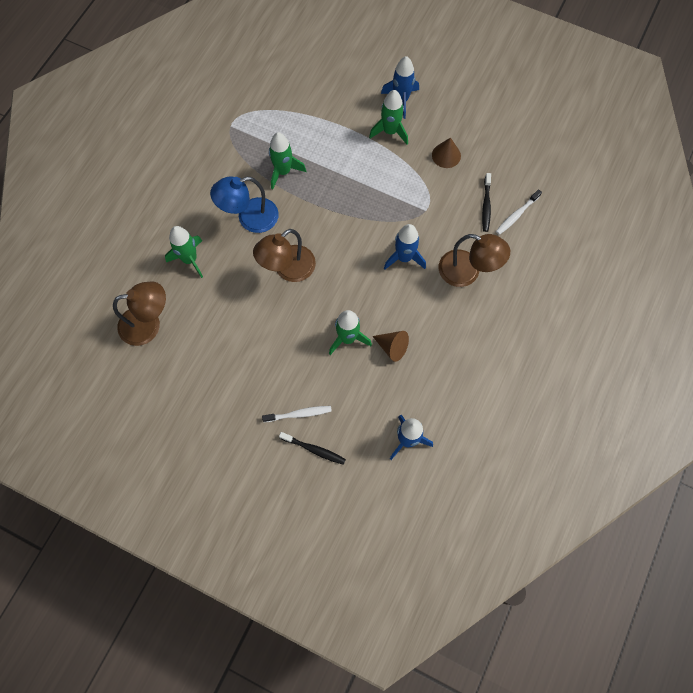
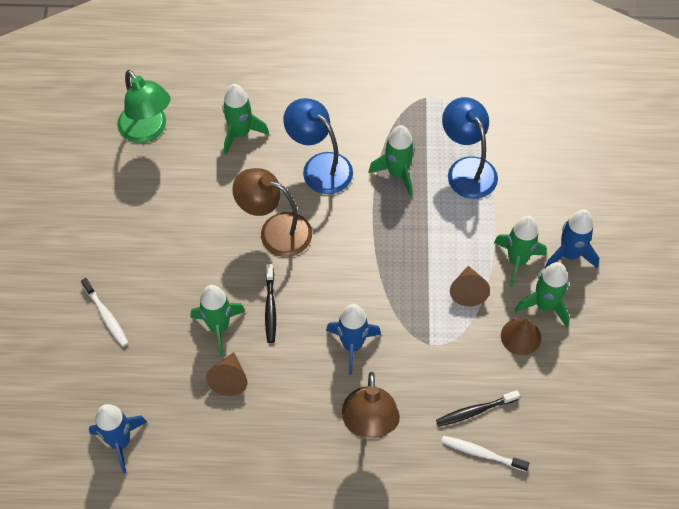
camera: 65 degrees right, 10 degrees down
(148, 324) = (148, 131): brown lamp -> green lamp
(304, 128) = (467, 169): none -> blue lamp
(314, 449) = (71, 348): black toothbrush -> black toothbrush (270, 307)
(398, 170) = (468, 291): none -> brown cone
(431, 131) = (544, 305): none -> green rocket

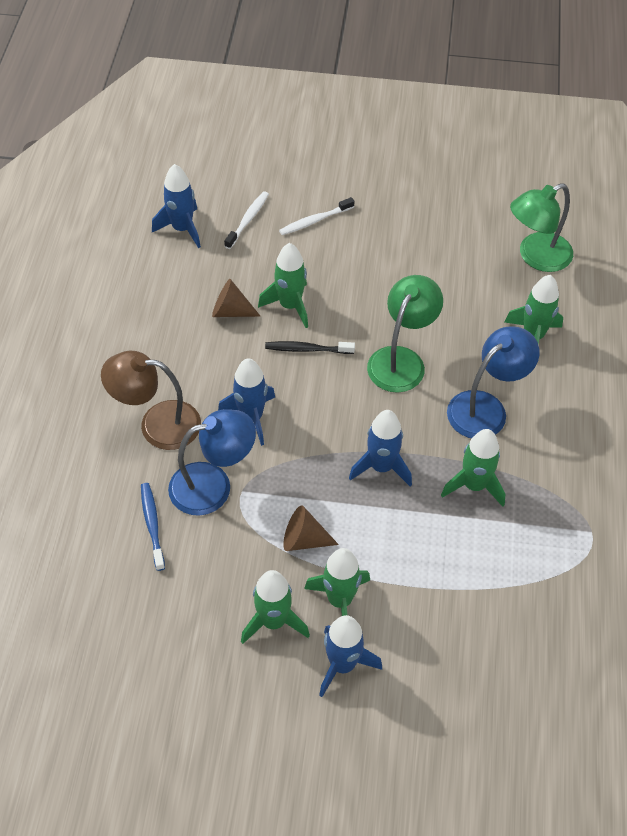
camera: 95 degrees right, 5 degrees down
(275, 231) = (401, 360): brown lamp -> green lamp
(389, 239) = (381, 467): none -> blue rocket
(467, 169) = (478, 564): blue lamp -> blue lamp (213, 485)
(475, 411) = (152, 525): black toothbrush -> blue toothbrush
(481, 453) = (102, 524): white toothbrush -> white toothbrush (248, 220)
(520, 336) = (236, 587): brown cone -> none

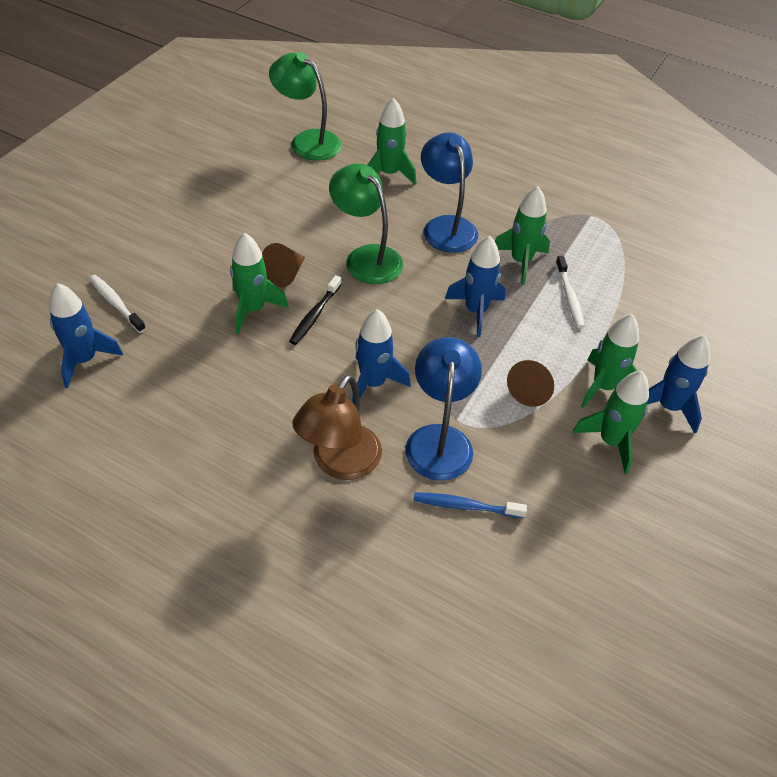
camera: 70 degrees left, 5 degrees down
(231, 311) = (229, 356): brown cone -> brown cone (285, 274)
(315, 221) = (158, 256): white toothbrush -> white toothbrush (569, 297)
(536, 257) = (307, 141): green lamp -> green lamp turned 135 degrees clockwise

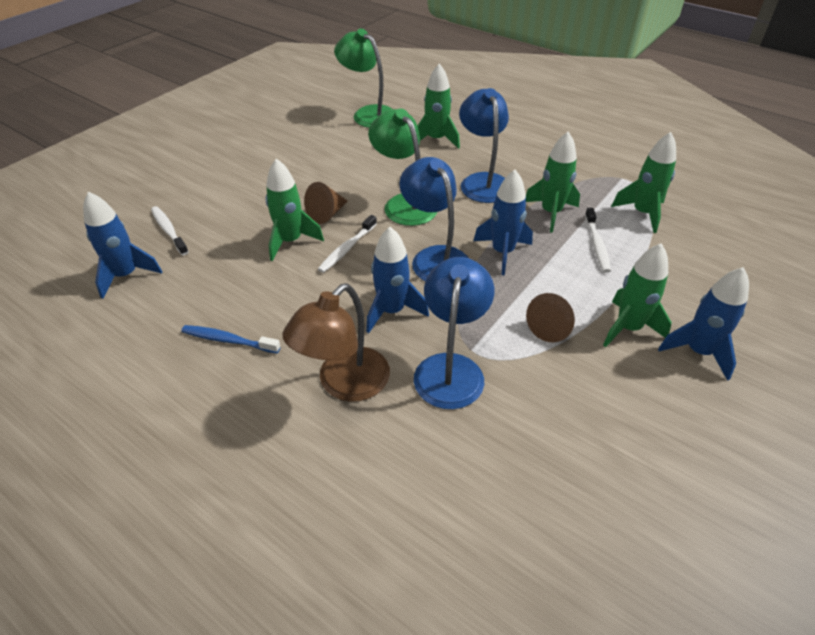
camera: 10 degrees right, 5 degrees down
(315, 315) = (347, 249): black toothbrush -> white toothbrush
(408, 320) = (435, 257): none -> blue lamp
(465, 506) = (470, 438): blue toothbrush -> blue toothbrush (228, 340)
(611, 441) = (634, 382): green rocket -> green rocket (642, 213)

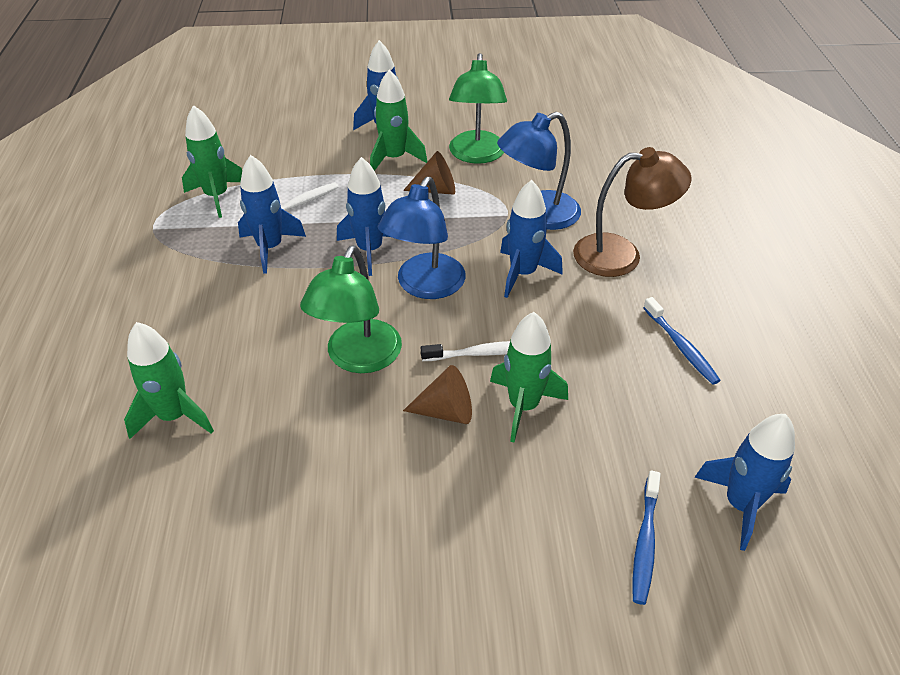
camera: 130 degrees left, 0 degrees up
(169, 230) = (645, 542): white toothbrush -> blue toothbrush
(368, 114) = (141, 554): green lamp -> green lamp (476, 155)
(482, 181) = (251, 320): blue lamp -> none
(551, 213) = (270, 248): green rocket -> blue rocket

